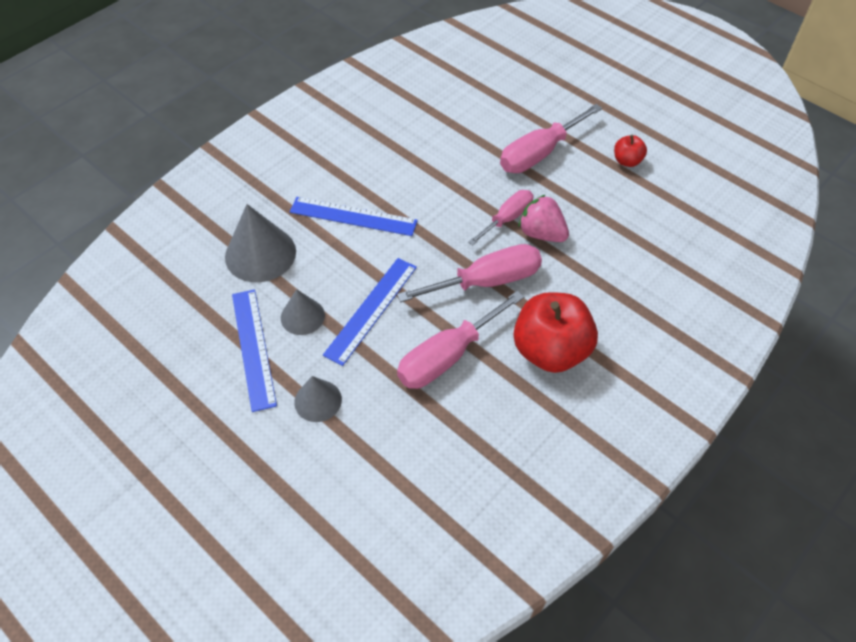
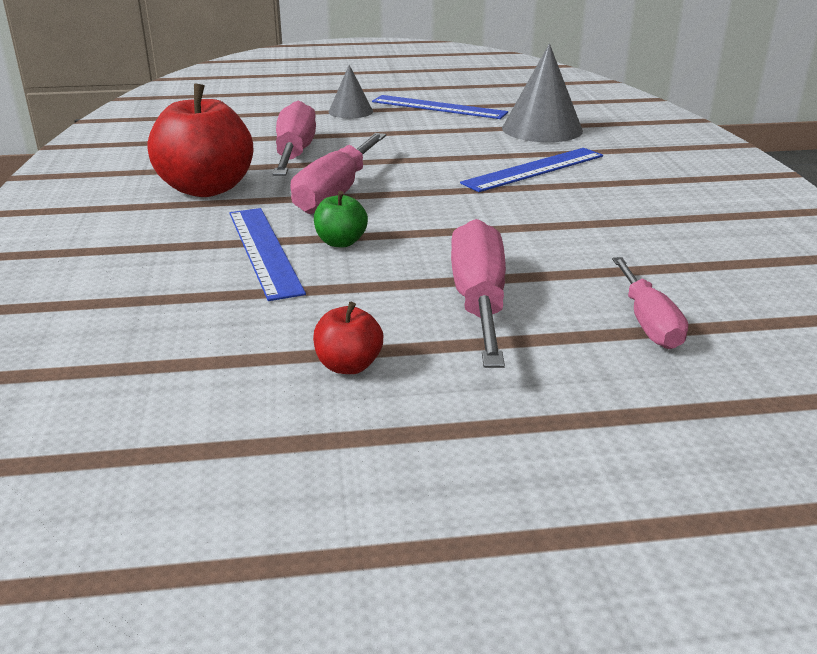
camera: 130 degrees right, 25 degrees down
(302, 316) = (440, 125): grey cone -> none
(371, 310) = (400, 145): blue ruler -> blue ruler (264, 251)
(507, 218) = (398, 234): pink screwdriver -> pink screwdriver (648, 322)
(541, 233) = (341, 242): pink strawberry -> green apple

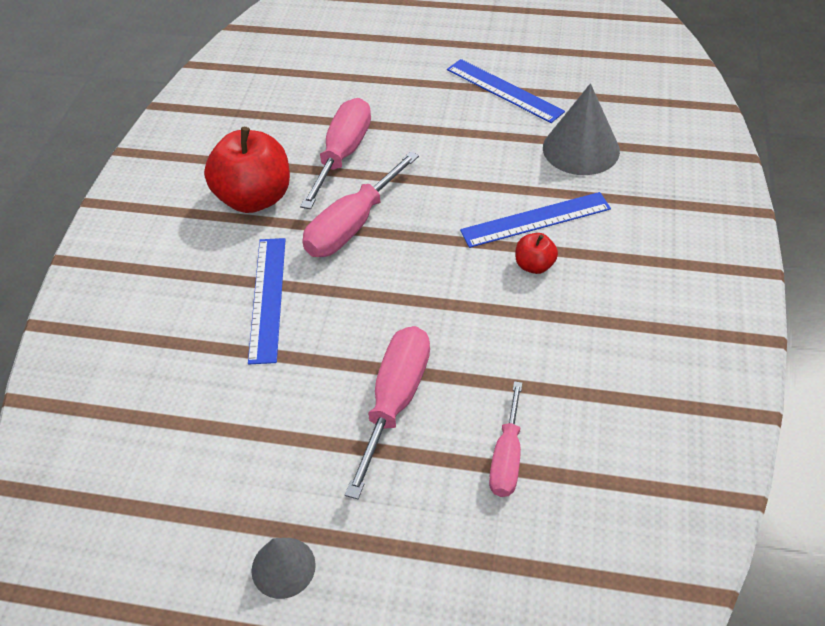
camera: 20 degrees right, 20 degrees up
(341, 242) = (328, 299): green apple -> none
(348, 366) = (274, 452): red apple -> red apple (534, 265)
(350, 111) = (420, 85): grey cone -> grey cone (283, 567)

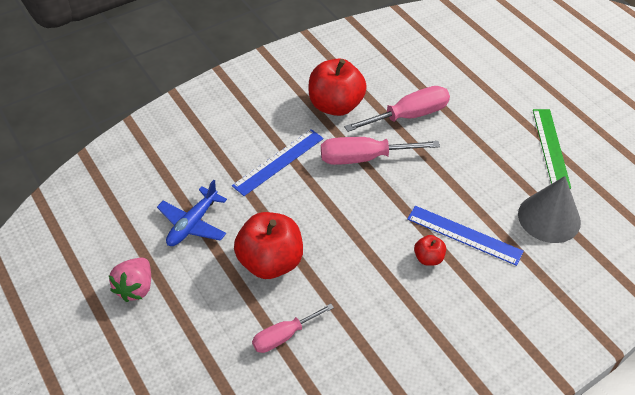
camera: 45 degrees right, 0 degrees up
(257, 440) = (193, 224): none -> blue plane
(283, 567) = (136, 288): grey cone -> pink strawberry
(395, 401) = (270, 262): pink screwdriver -> red apple
(504, 90) = (551, 147): blue ruler -> green ruler

